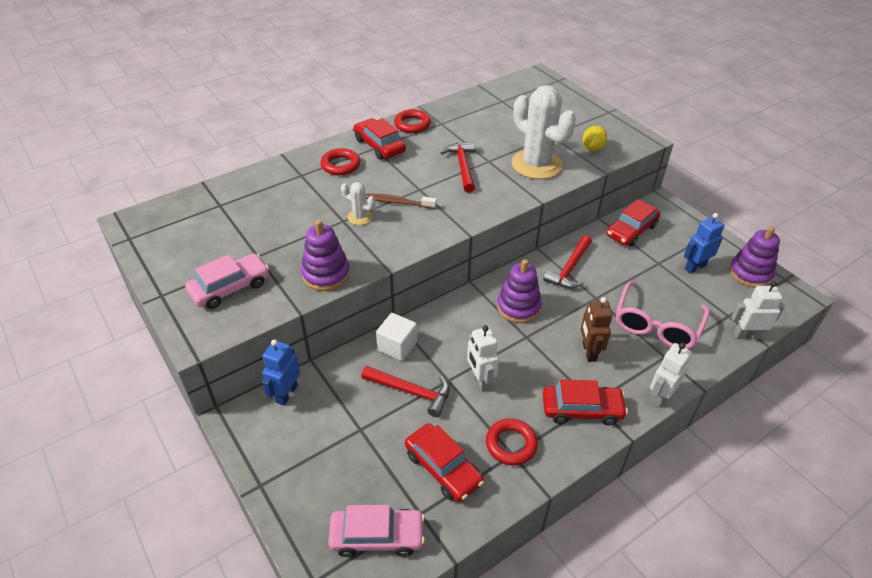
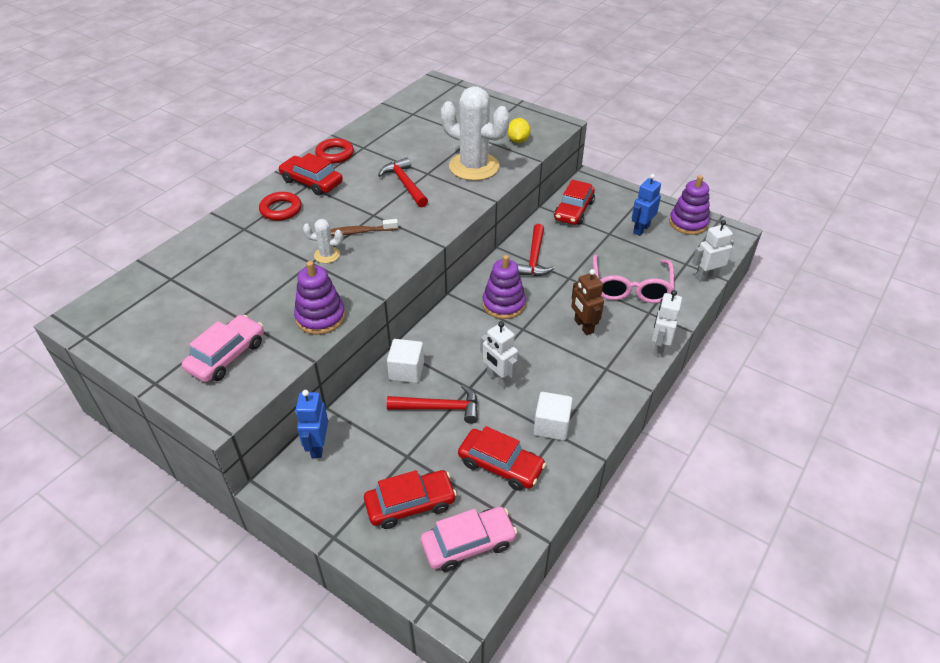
camera: 20 degrees left, 0 degrees up
(511, 444) = (551, 426): red ring -> white cube
(582, 409) = (599, 377): red car -> red car (410, 504)

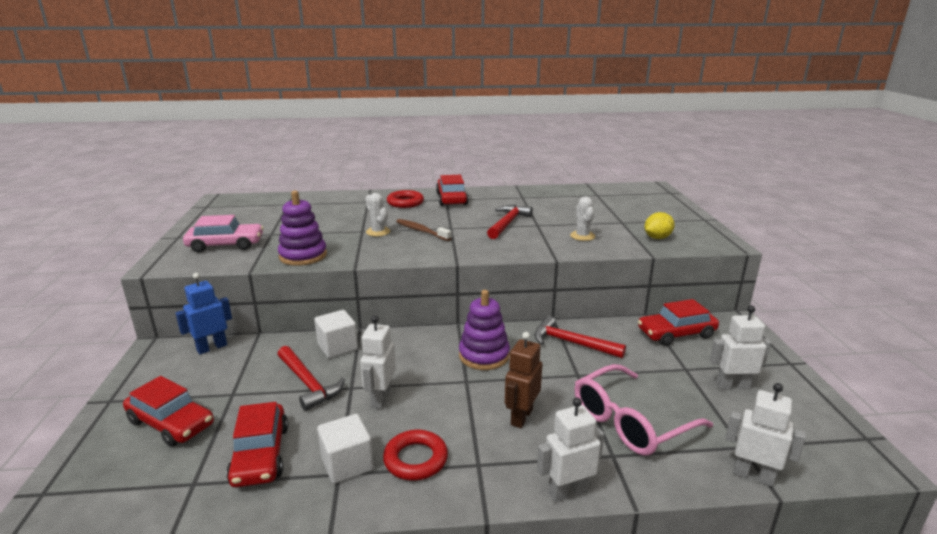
camera: 50 degrees right, 20 degrees down
(335, 154) = (496, 193): red ring -> red ring (415, 459)
(468, 544) = (135, 483): pink car -> none
(474, 167) = (582, 236): white cactus -> white cactus, size x0.45
(534, 258) = (572, 343): red hammer -> red hammer turned 60 degrees clockwise
(641, 229) = (732, 386): blue robot -> white robot
(688, 223) = (811, 415): purple stacking toy -> none

